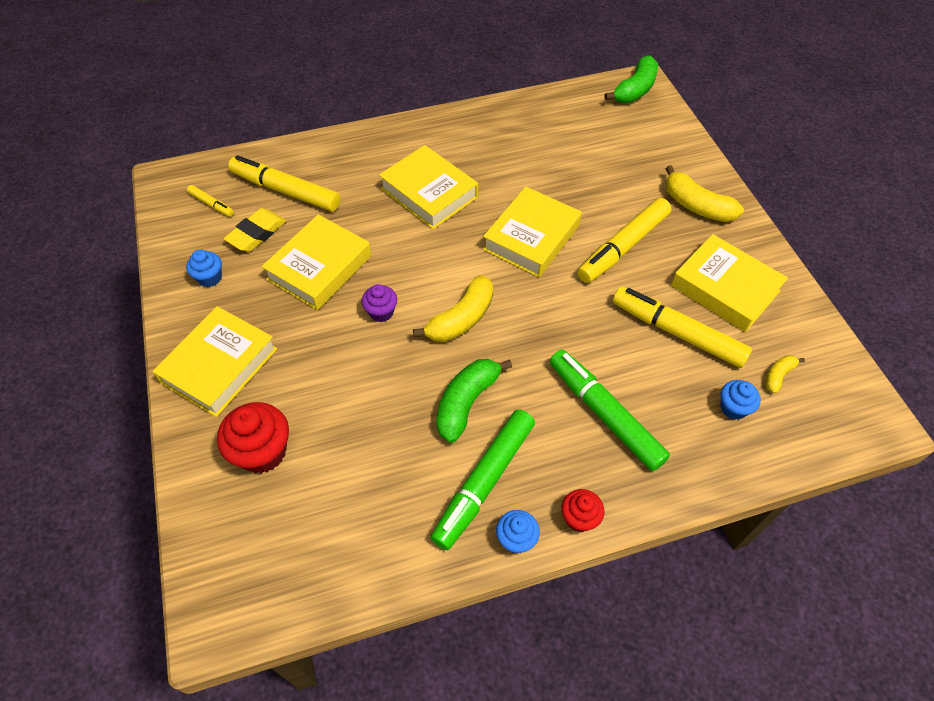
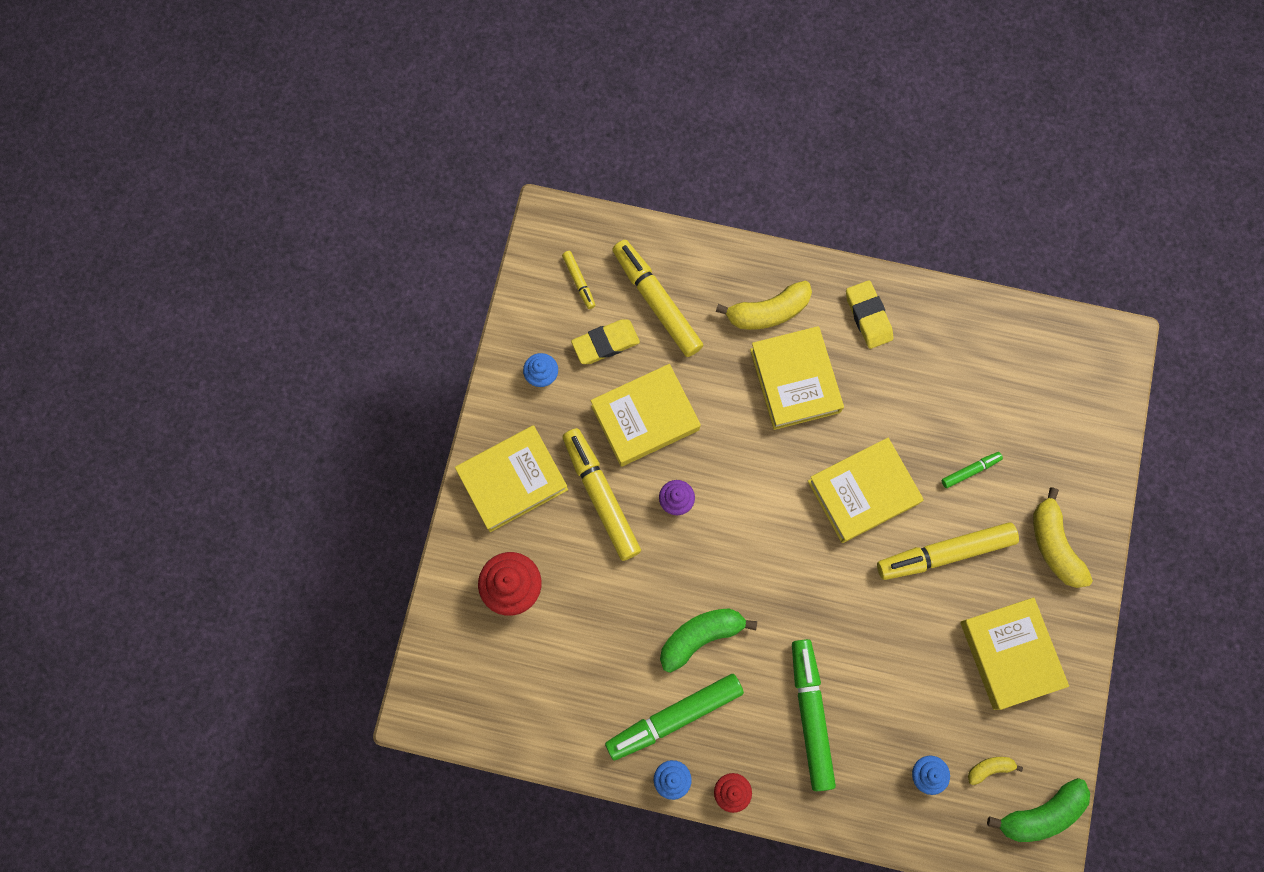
camera: 30 degrees right, 20 degrees up
(458, 135) = (868, 316): none -> yellow eraser
(461, 319) = (743, 548): yellow banana -> yellow banana (768, 312)
(601, 189) = (970, 471): none -> green marker
(635, 90) = (1102, 352): green banana -> green banana (1041, 813)
(677, 332) = (930, 674): yellow marker -> yellow marker (601, 496)

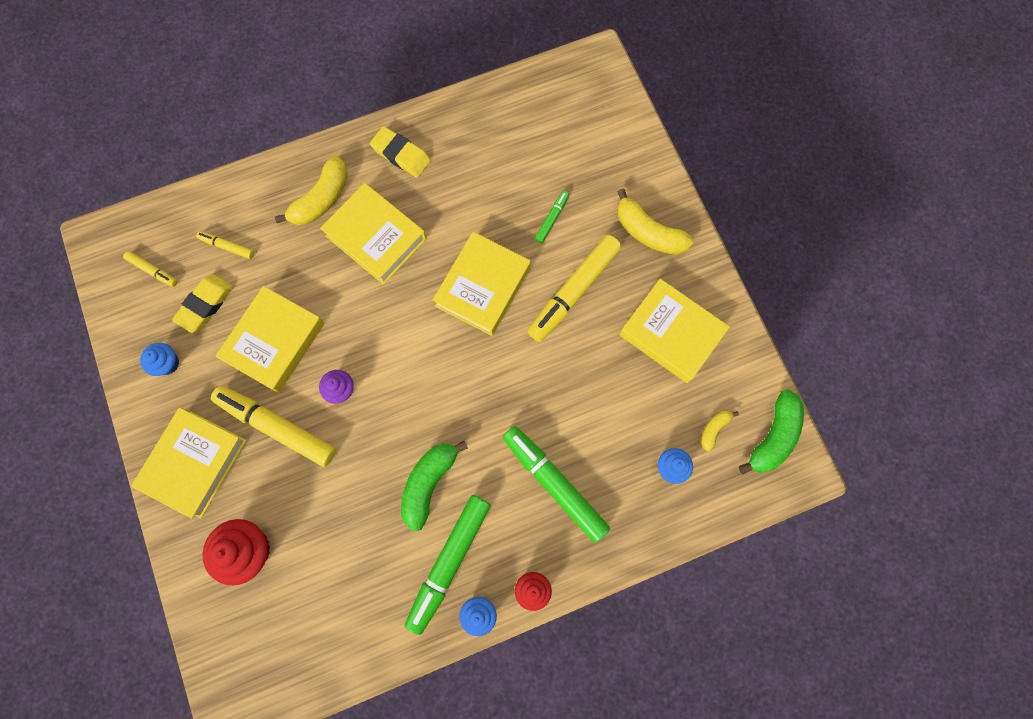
camera: 35 degrees left, 0 degrees up
(656, 301) = (227, 246): yellow marker -> yellow marker, size x0.47

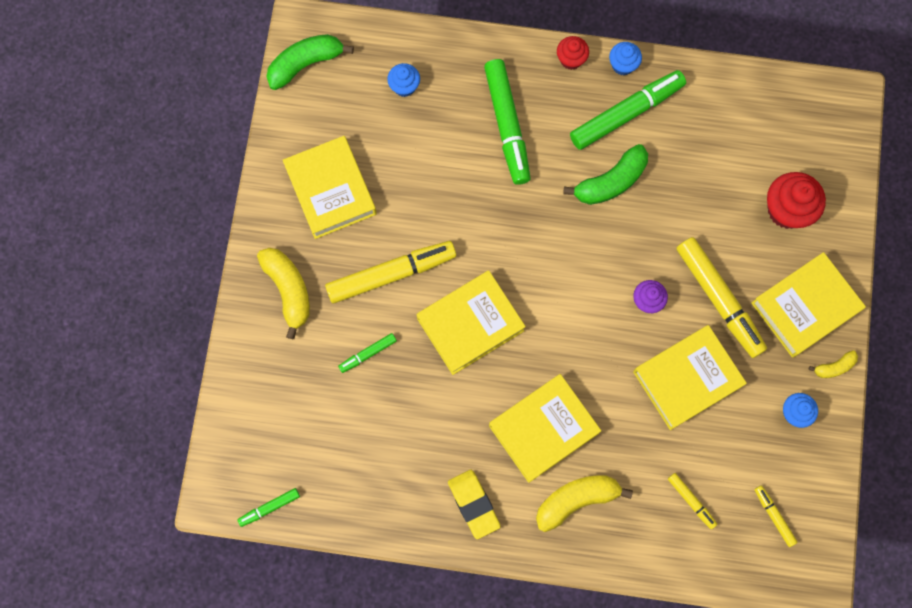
camera: 150 degrees left, 0 degrees up
(205, 305) = (736, 451): yellow eraser -> none
(376, 237) = (543, 429): yellow book -> yellow book turned 75 degrees clockwise
(554, 73) = (269, 507): none -> green marker
(714, 429) = (349, 95): yellow banana -> yellow banana (834, 367)

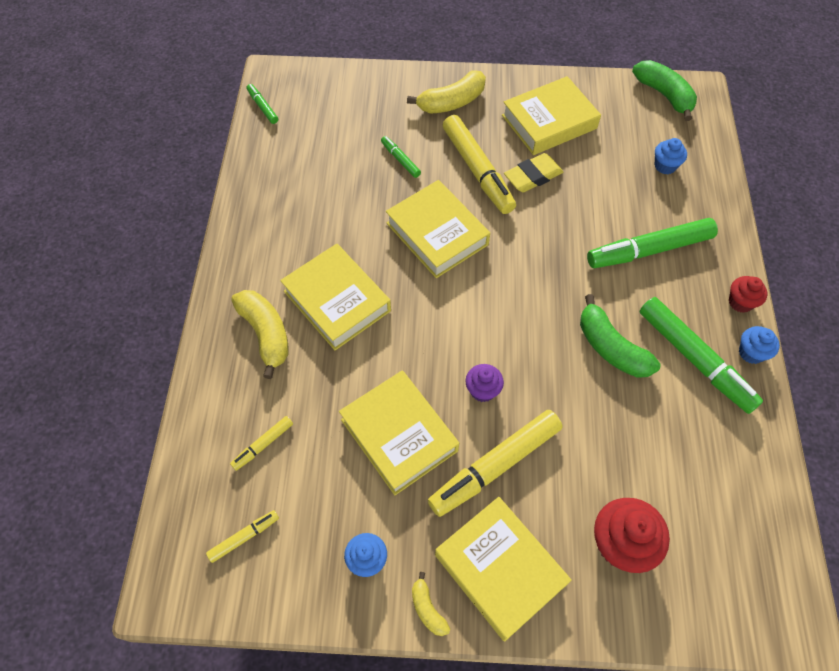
camera: 85 degrees right, 15 degrees down
(473, 504) = (263, 248): yellow eraser -> yellow eraser (533, 176)

